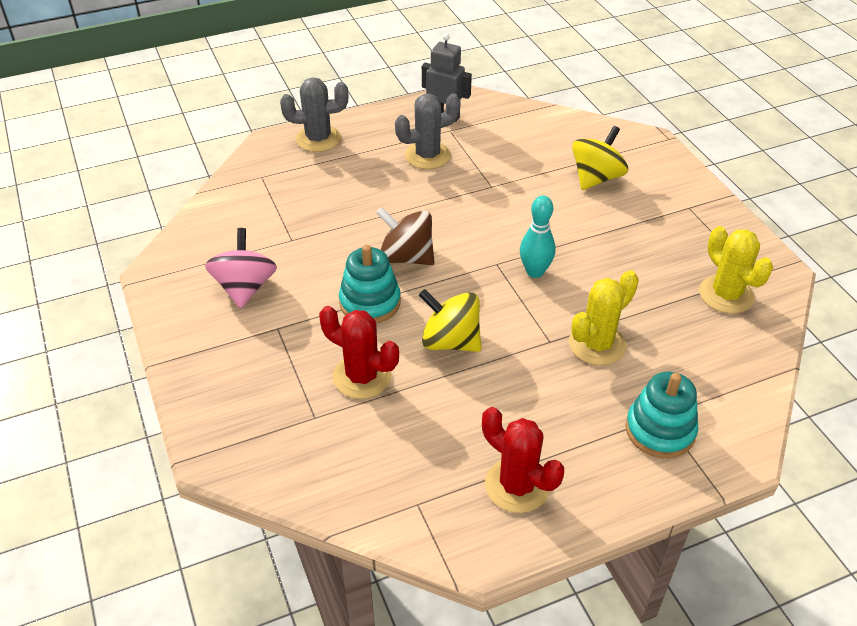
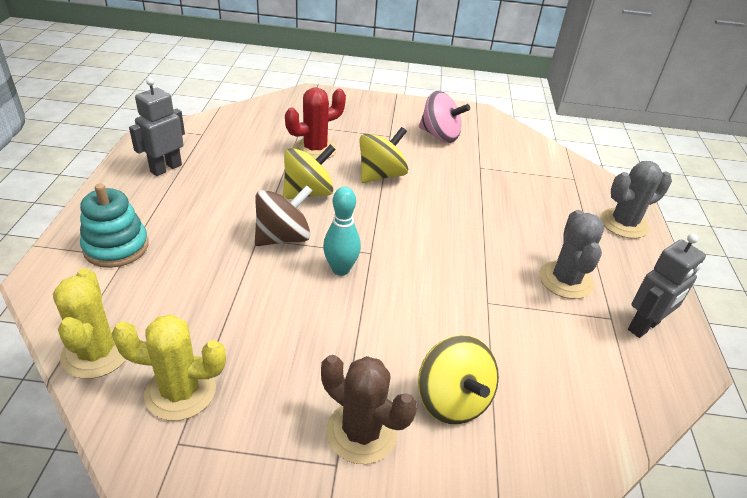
camera: 115 degrees right, 5 degrees down
(318, 139) = (624, 223): grey cactus -> grey cactus turned 45 degrees clockwise
(370, 302) = (381, 175): turquoise stacking toy -> yellow spinning top
(406, 257) = (418, 209): brown spinning top -> brown spinning top (283, 237)
(517, 485) = (166, 168): red cactus -> grey robot
(597, 344) = (226, 261): yellow cactus -> yellow cactus (97, 352)
(659, 205) = (361, 432): none -> brown cactus

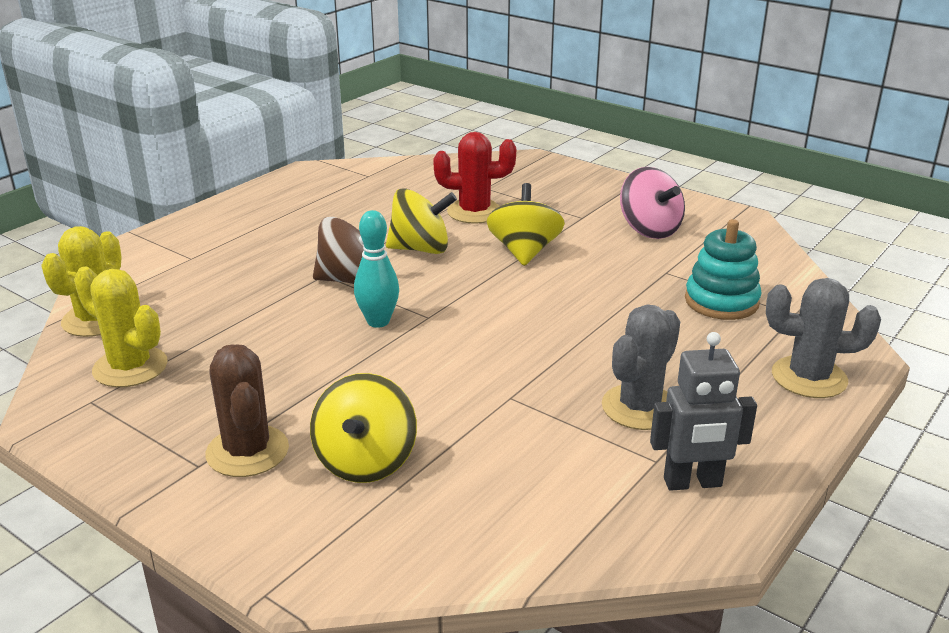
camera: 35 degrees right, 10 degrees down
(116, 247) = (191, 249): turquoise stacking toy -> turquoise stacking toy (721, 301)
(166, 168) = (300, 197): grey robot -> none
(381, 175) = (524, 252): yellow spinning top -> yellow spinning top turned 75 degrees counterclockwise

